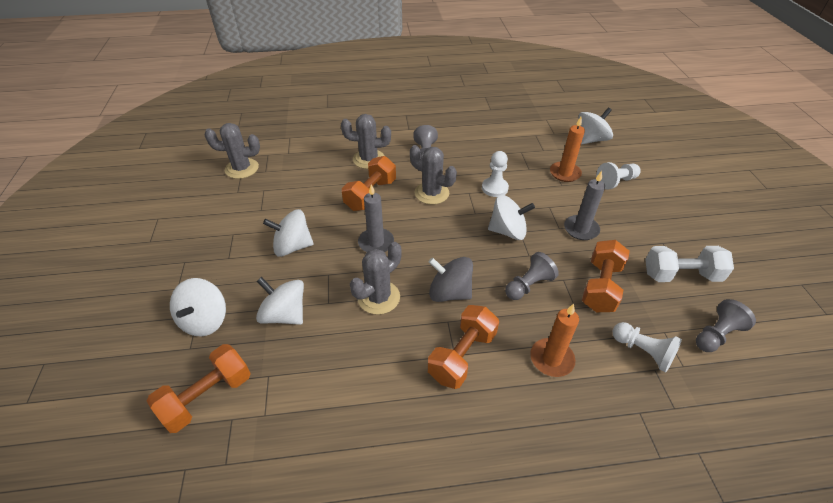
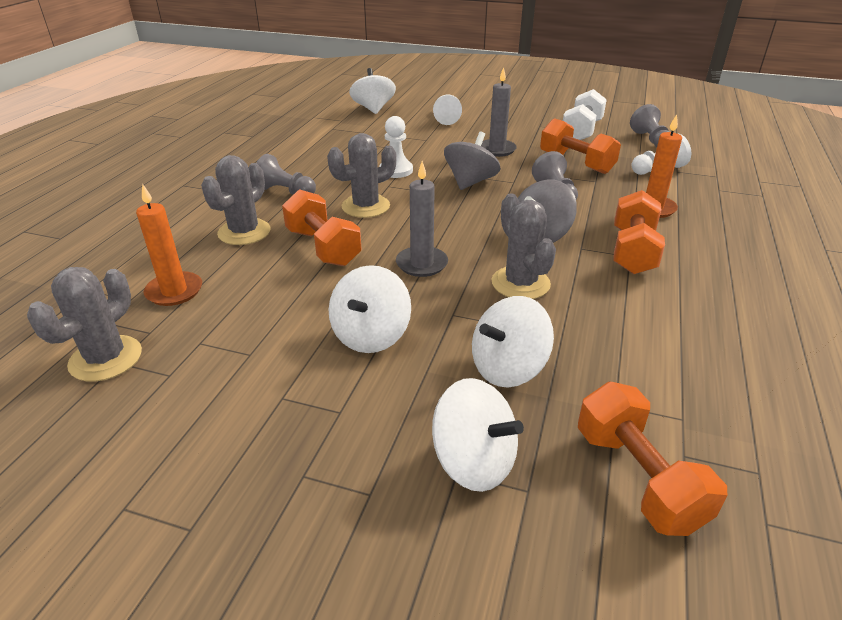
camera: 65 degrees left, 10 degrees down
(462, 356) = (632, 251): orange dumbbell -> orange dumbbell turned 45 degrees clockwise
(508, 231) = (470, 182): white spinning top -> grey spinning top
(565, 173) = (410, 133): orange candle -> orange candle (174, 291)

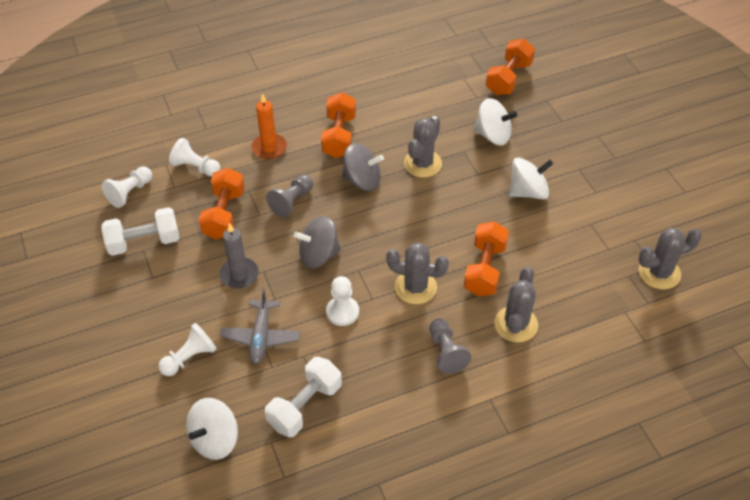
camera: 130 degrees left, 15 degrees up
(174, 291) = (597, 298): orange candle -> none
(244, 232) = (516, 324): grey cactus -> grey cactus turned 60 degrees counterclockwise
(345, 135) = (305, 406): none -> white dumbbell
(421, 264) = (449, 213): grey candle -> none
(425, 140) = (261, 336): none -> grey plane
(474, 461) = (552, 119): white spinning top -> none
(632, 251) = (339, 136): orange dumbbell -> orange dumbbell turned 60 degrees counterclockwise
(650, 140) = (130, 192): grey pawn -> white pawn

